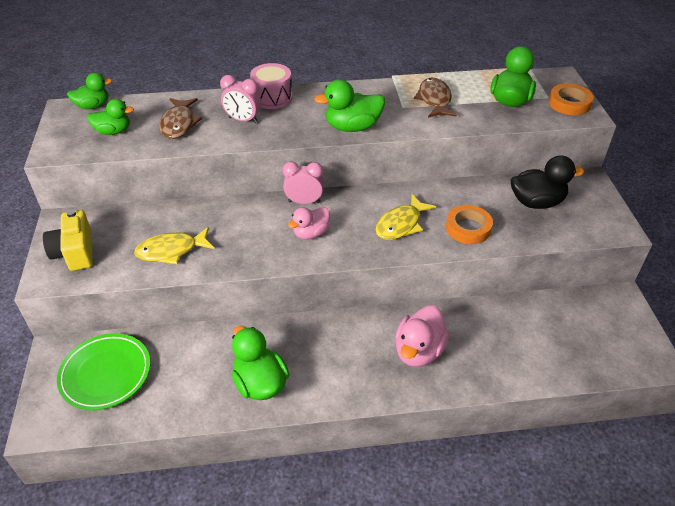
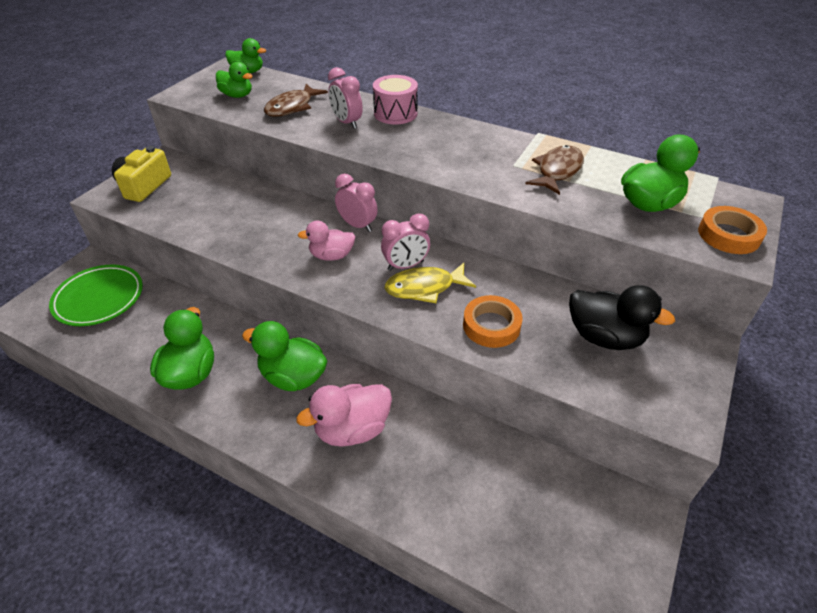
camera: 35 degrees right, 0 degrees up
(171, 250) = (207, 216): yellow fish -> none
(352, 127) = (438, 165): green duck -> green duck (293, 377)
(371, 215) = (405, 266): none -> pink clock

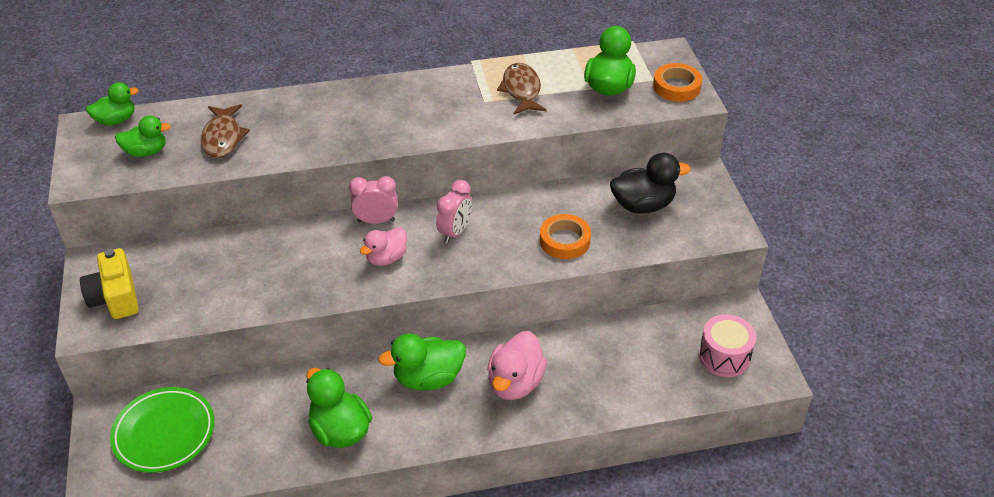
camera: 40 degrees left, 0 degrees up
(347, 123) = (298, 129): pink clock -> none
(395, 113) = (330, 98): pink drum -> pink drum (724, 356)
(424, 287) = (488, 241): yellow fish -> none

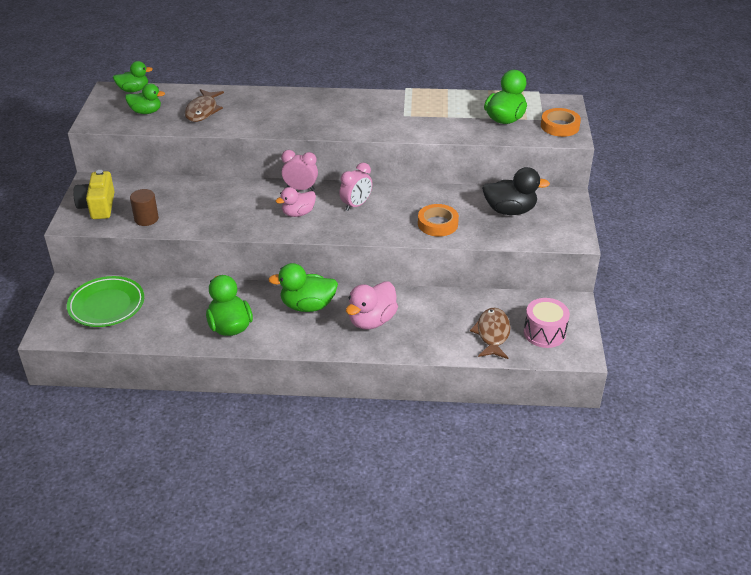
camera: 15 degrees right, 5 degrees down
(189, 305) = (146, 219): none -> brown cylinder
(521, 90) = (436, 112): brown fish -> brown fish (492, 334)

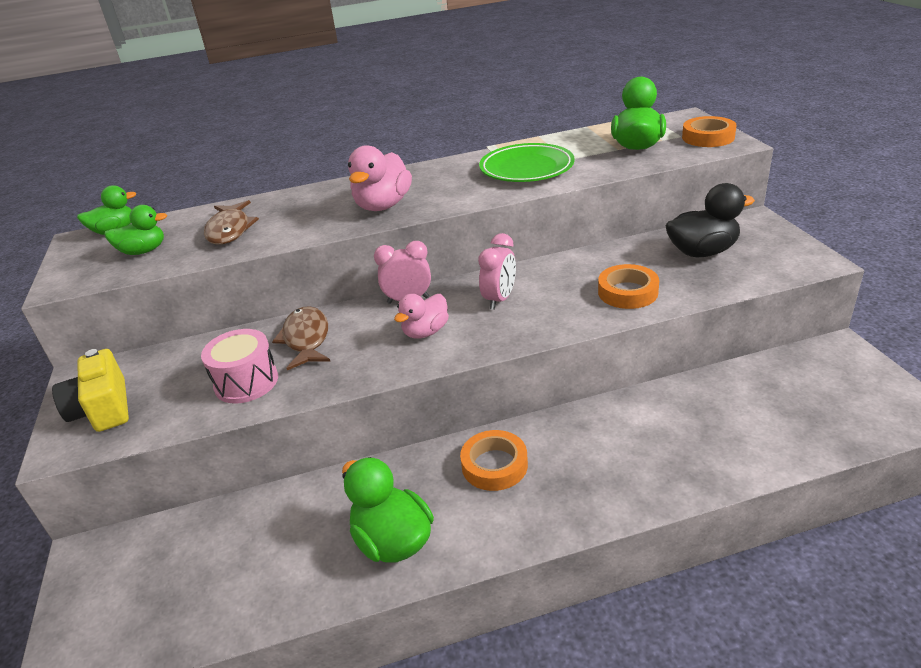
camera: 15 degrees left, 5 degrees down
(106, 305) = (163, 571): green plate -> green plate (526, 169)
(146, 219) = (192, 406): brown cylinder -> none
(307, 306) = (494, 465): green duck -> orange tape
(372, 321) = (604, 458): pink duck -> pink duck (383, 205)
(492, 334) = (784, 422): brown fish -> brown fish (306, 339)
(544, 333) = (848, 399): pink drum -> pink drum (246, 382)

